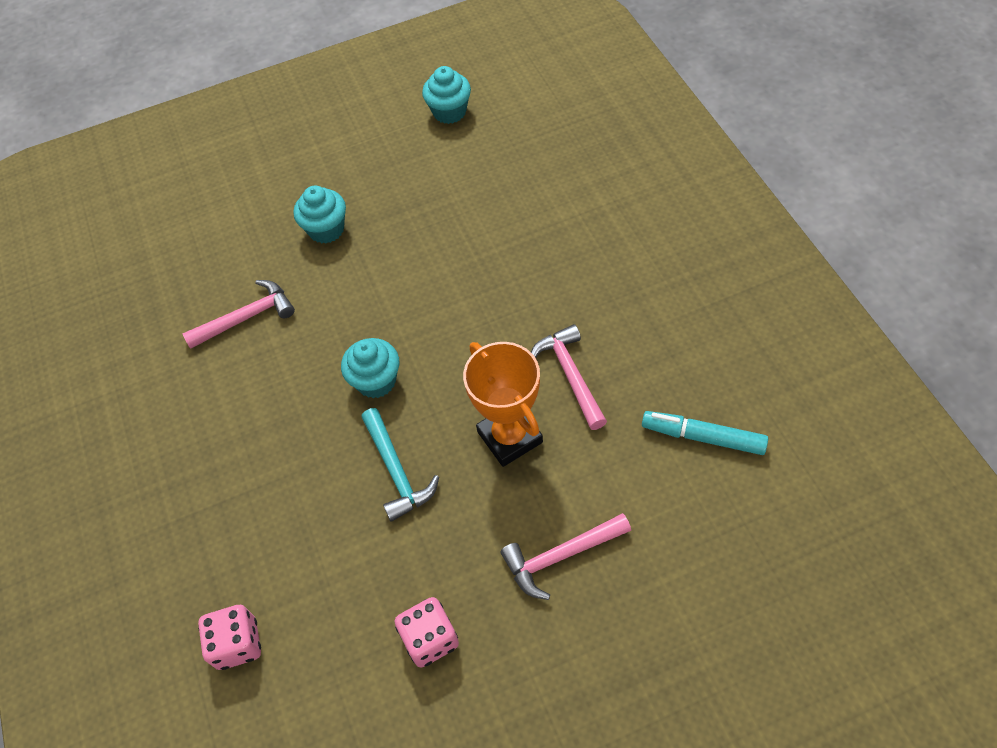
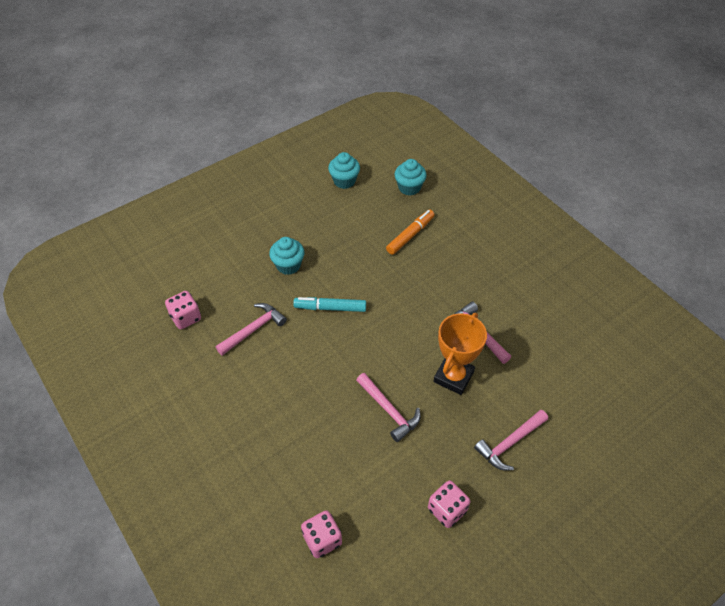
camera: 20 degrees left, 5 degrees down
(162, 286) = (186, 317): none -> pink dice
(376, 381) = (356, 356): turquoise cupcake -> turquoise cupcake (409, 188)
(396, 471) = (389, 410): turquoise hammer -> pink hammer
(510, 437) = (453, 377): orange trophy -> orange trophy turned 75 degrees clockwise
(519, 208) = (410, 235): none -> orange marker
(703, 437) = (569, 357): turquoise marker -> turquoise marker (330, 308)

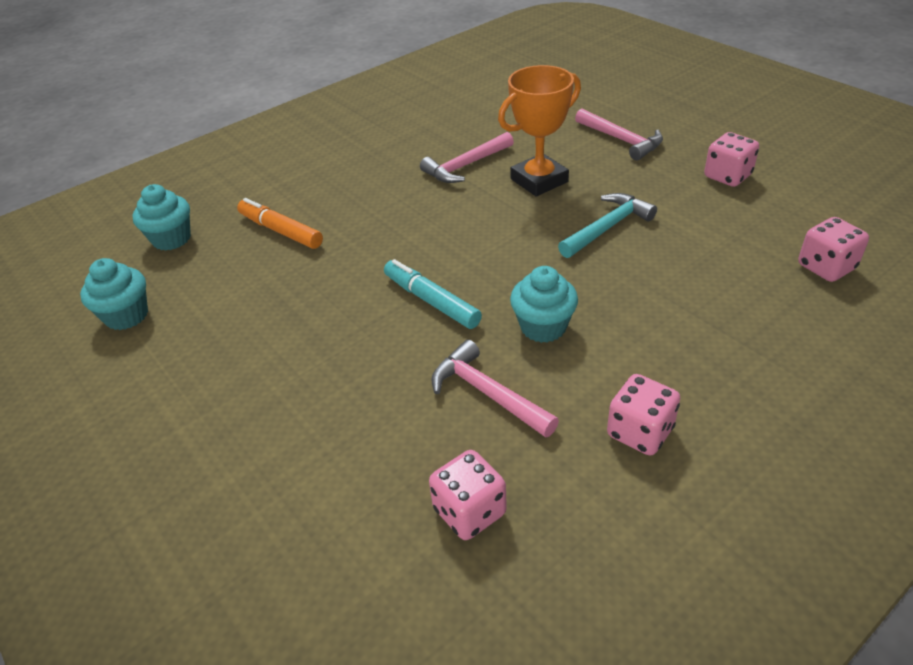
camera: 90 degrees left, 10 degrees down
(210, 392) = (640, 432): none -> pink dice
(288, 265) = (332, 366): turquoise cupcake -> turquoise cupcake (543, 327)
(330, 308) = (431, 301): turquoise marker -> turquoise marker turned 135 degrees clockwise
(389, 410) = (607, 228): pink hammer -> turquoise hammer
(453, 377) = (539, 180): orange trophy -> orange trophy turned 60 degrees counterclockwise

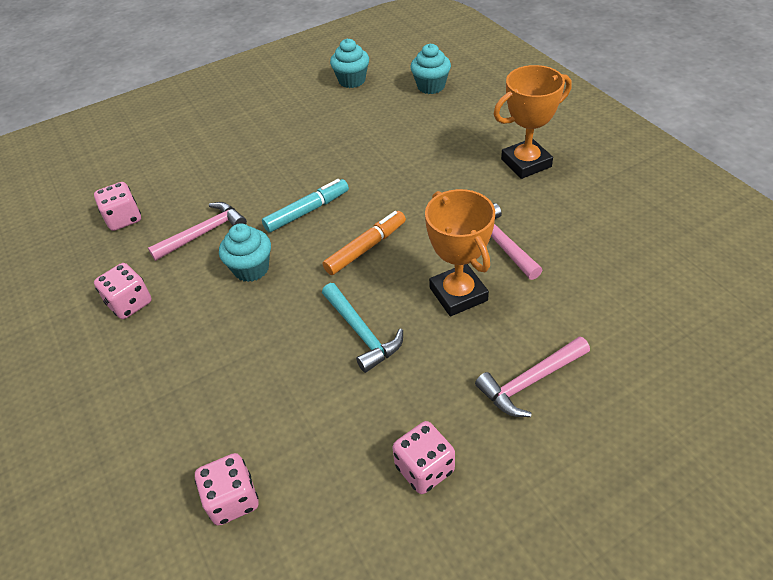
camera: 100 degrees right, 5 degrees up
(281, 231) = (424, 134): orange marker -> orange marker (365, 248)
(343, 160) = (526, 163): none -> orange trophy

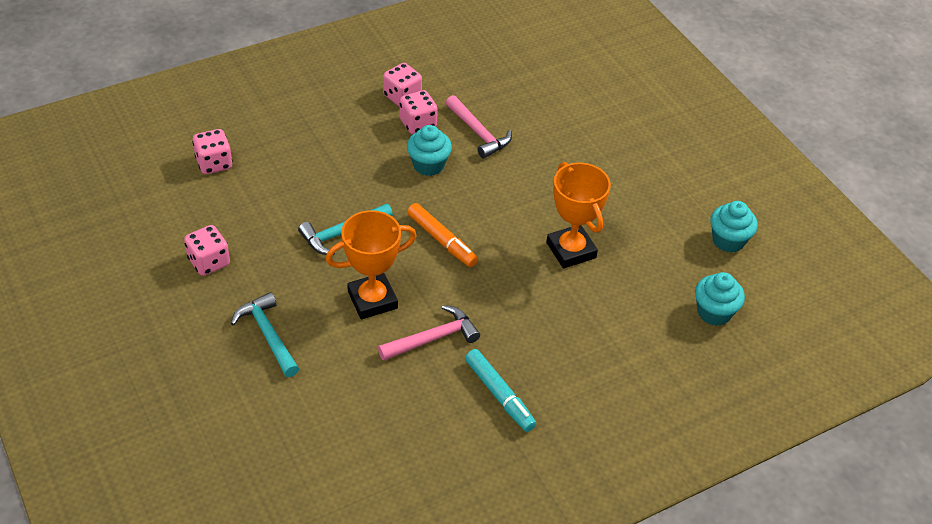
camera: 85 degrees right, 0 degrees up
(124, 219) = (505, 82): pink dice -> pink dice (418, 124)
(307, 211) = (499, 200): turquoise marker -> turquoise marker (499, 395)
(526, 163) = (555, 380): orange trophy -> orange trophy (571, 250)
(530, 381) = (268, 335): pink hammer -> turquoise hammer

